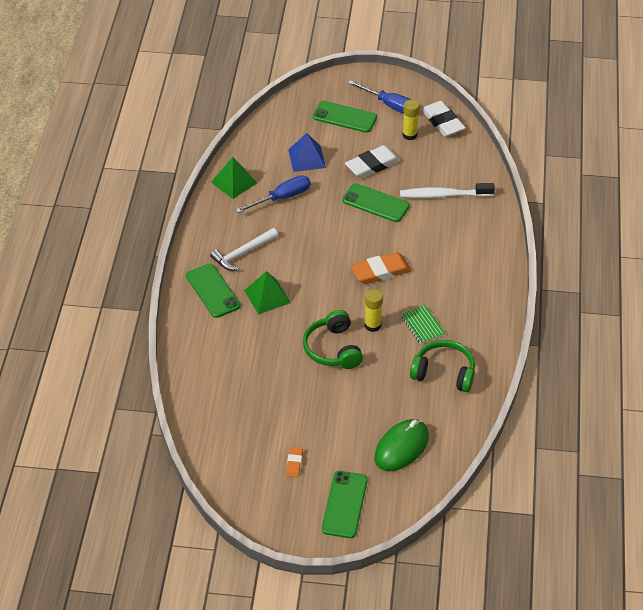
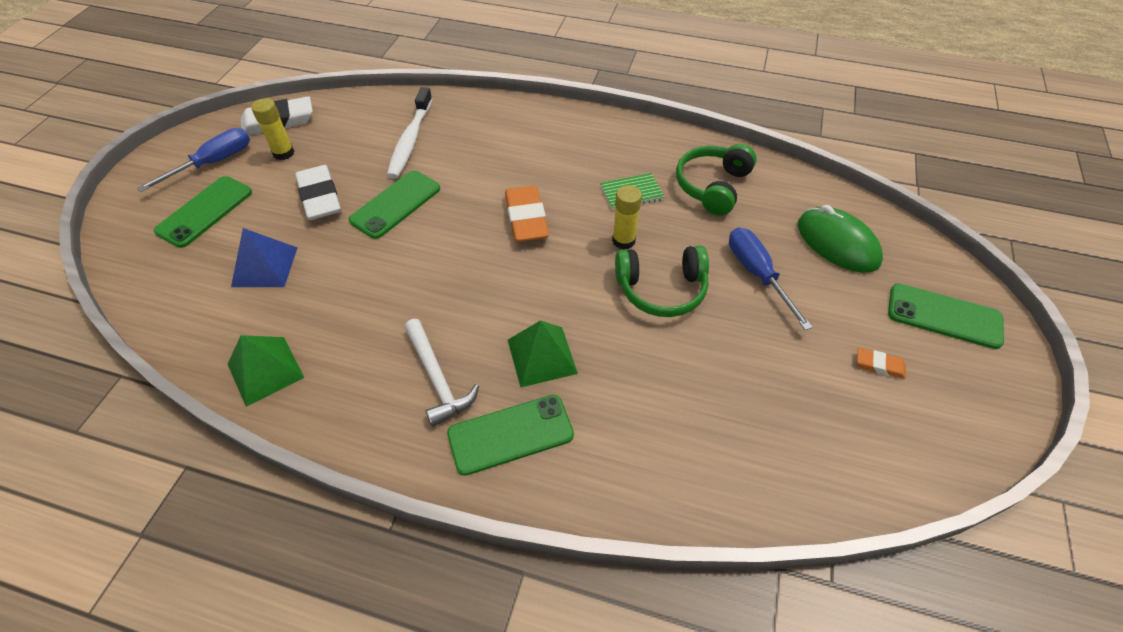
camera: 80 degrees left, 5 degrees up
(282, 198) = (334, 309): blue screwdriver -> blue screwdriver (757, 274)

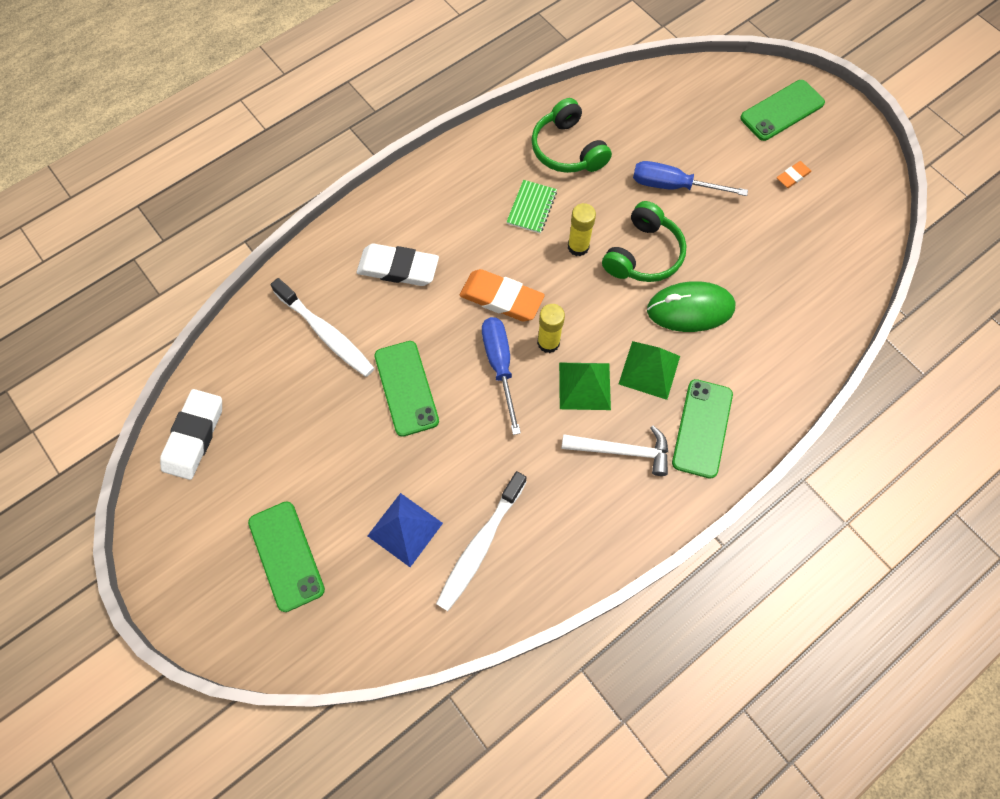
camera: 55 degrees left, 15 degrees up
(213, 163) = (213, 523): blue screwdriver -> blue screwdriver (500, 366)
(265, 370) = (528, 573): green pyramid -> green pyramid (584, 386)
(275, 322) = (480, 545): none -> white toothbrush
(283, 153) = (252, 451): yellow glue stick -> yellow glue stick (548, 342)
(320, 197) = (346, 446): white eraser -> white eraser (398, 268)
(837, 243) = (681, 118): green mouse -> green mouse (690, 309)

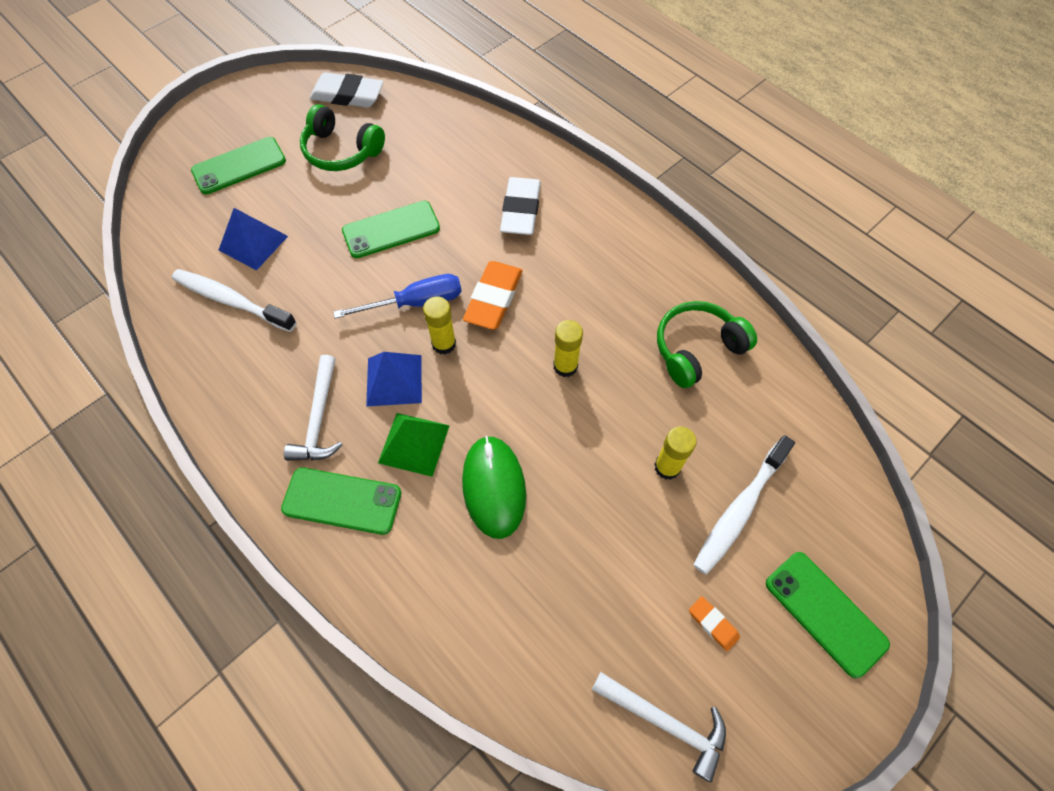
camera: 85 degrees right, 5 degrees down
(326, 334) = (446, 165): white toothbrush -> white toothbrush (739, 510)
(531, 208) = (610, 318): green notebook -> none
(584, 386) = (394, 380): green pyramid -> blue pyramid
(643, 254) = (563, 434): green headphones -> green headphones (341, 151)
(673, 186) = (667, 467): blue screwdriver -> yellow glue stick
(860, 214) = (665, 722): none -> white hammer

